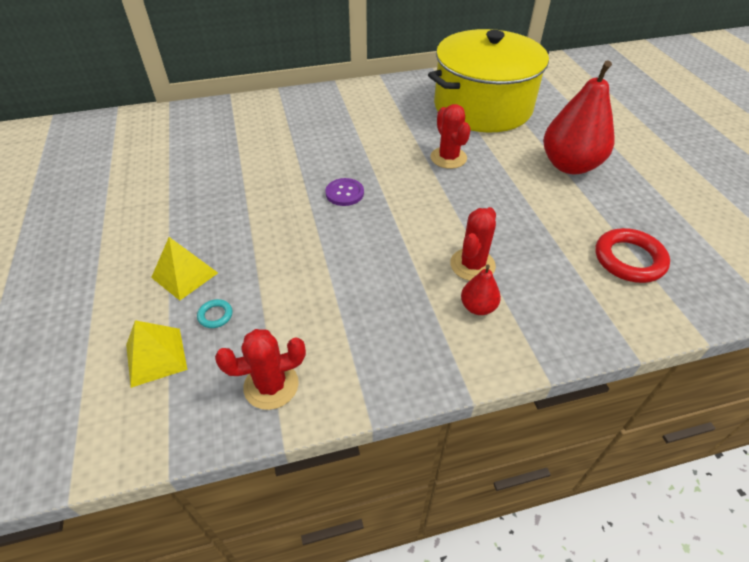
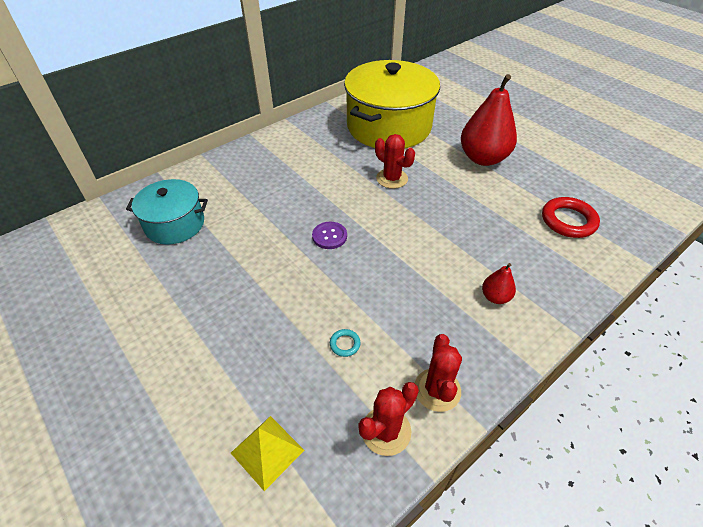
camera: 25 degrees left, 0 degrees up
(184, 275) = (239, 363): yellow pyramid -> none
(213, 141) = (175, 224): none -> turquoise pot
(215, 315) = (294, 389): turquoise ring -> turquoise ring (345, 344)
(472, 265) = (469, 264): red cactus -> red cactus (437, 390)

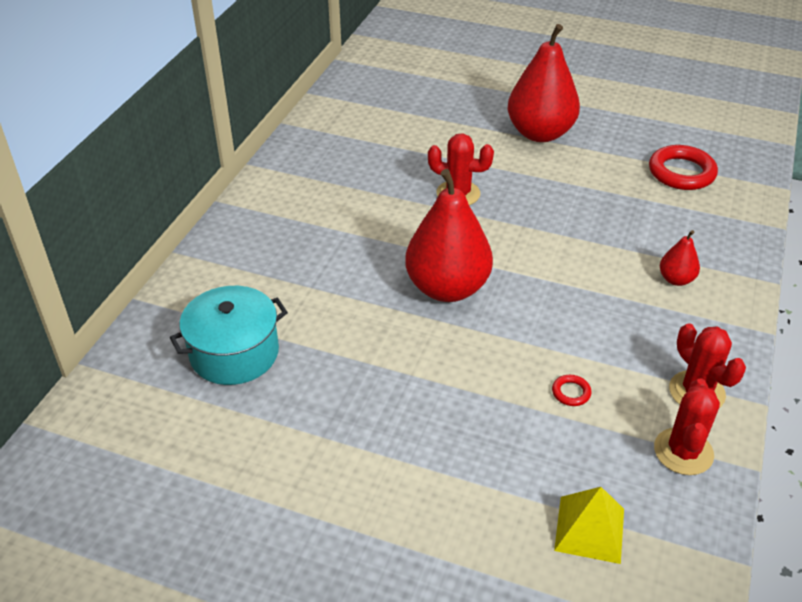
camera: 30 degrees left, 5 degrees down
(329, 236) = (447, 288): purple button -> red pear
(345, 344) = (571, 392): turquoise ring -> red ring
(389, 126) = (396, 130): yellow pot -> none

